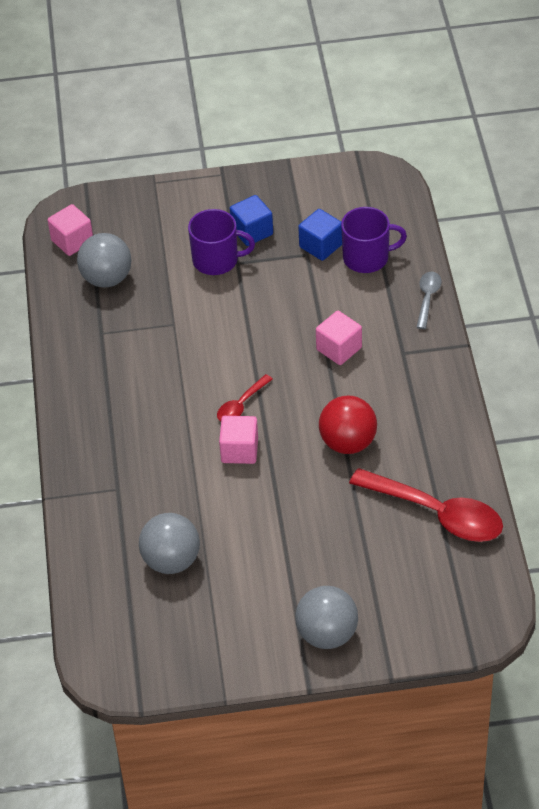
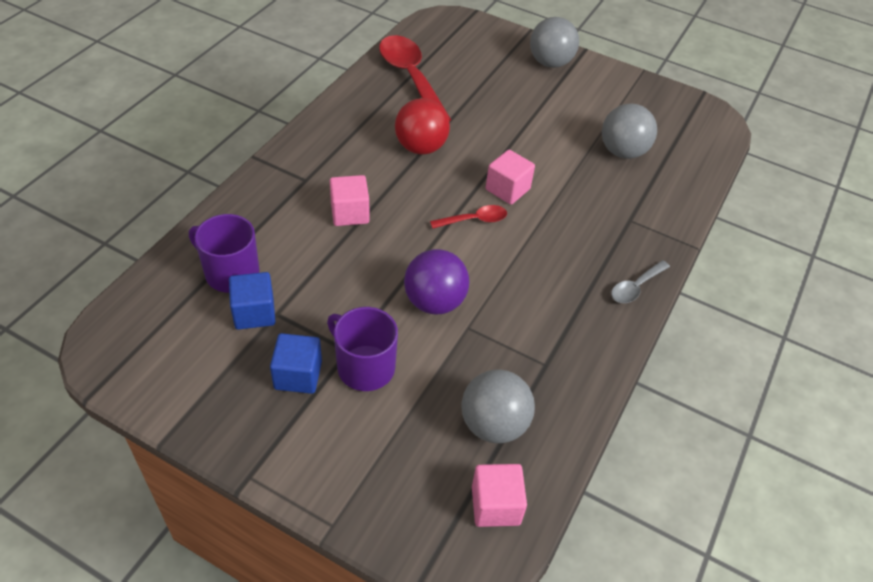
camera: 150 degrees left, 0 degrees up
(211, 326) = (434, 302): none -> purple ball
(427, 298) = (231, 206): grey spoon -> grey spoon (635, 287)

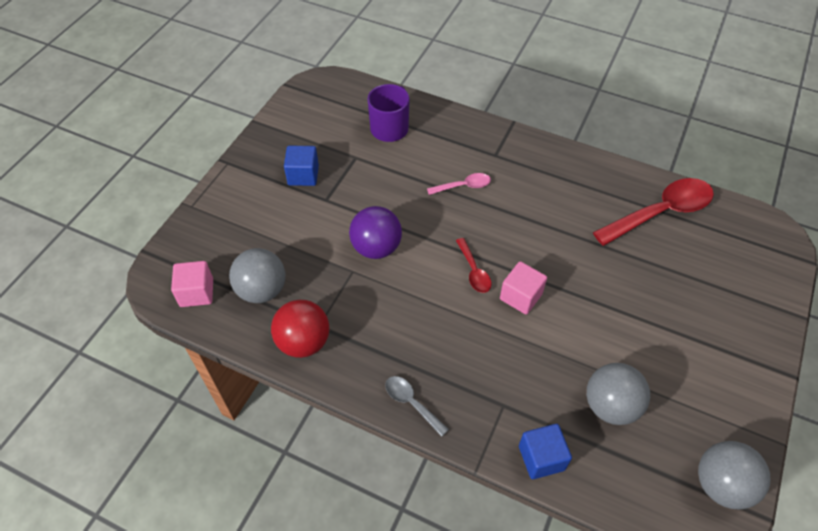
camera: 90 degrees right, 5 degrees up
(254, 313) = (355, 146): blue cube -> blue cube (541, 458)
(350, 213) = (463, 186): pink cube -> pink spoon
(364, 367) = (311, 210): purple mug -> none
(421, 147) = (559, 227): red ball -> red ball (303, 342)
(550, 63) = (745, 337): grey ball -> grey ball (721, 484)

